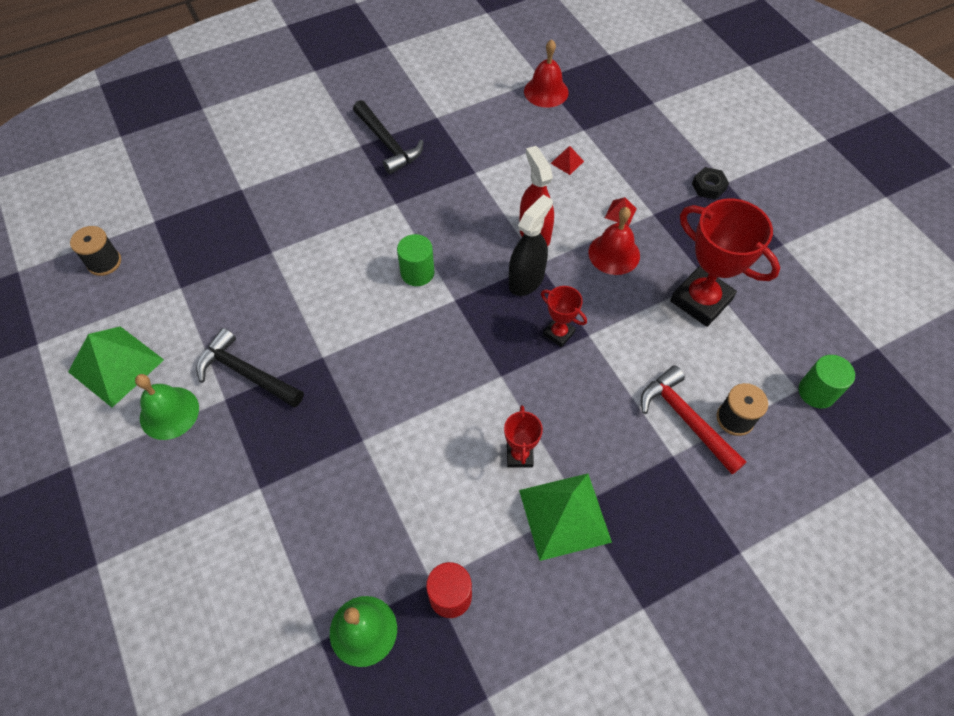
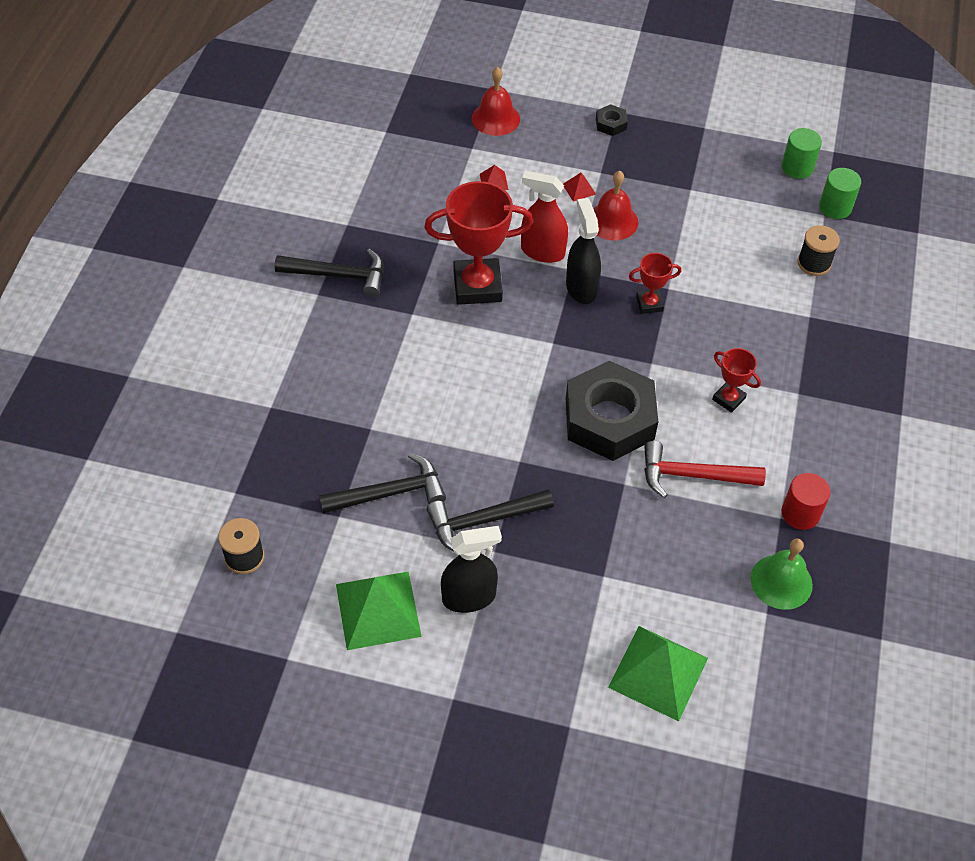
camera: 50 degrees left, 5 degrees down
(169, 413) = (469, 597): green bell -> black spray bottle
(224, 301) = (390, 493): none -> black hammer
(417, 273) = (501, 347): green cylinder -> green cylinder (797, 167)
(417, 386) = (609, 419): none -> black nut
(546, 91) = (403, 139): red bell -> red bell (495, 118)
(564, 515) = (799, 407): green pyramid -> green pyramid (658, 672)
(686, 419) = (789, 288): red hammer -> red hammer (693, 475)
(701, 300) = (704, 206): red trophy -> red trophy (477, 286)

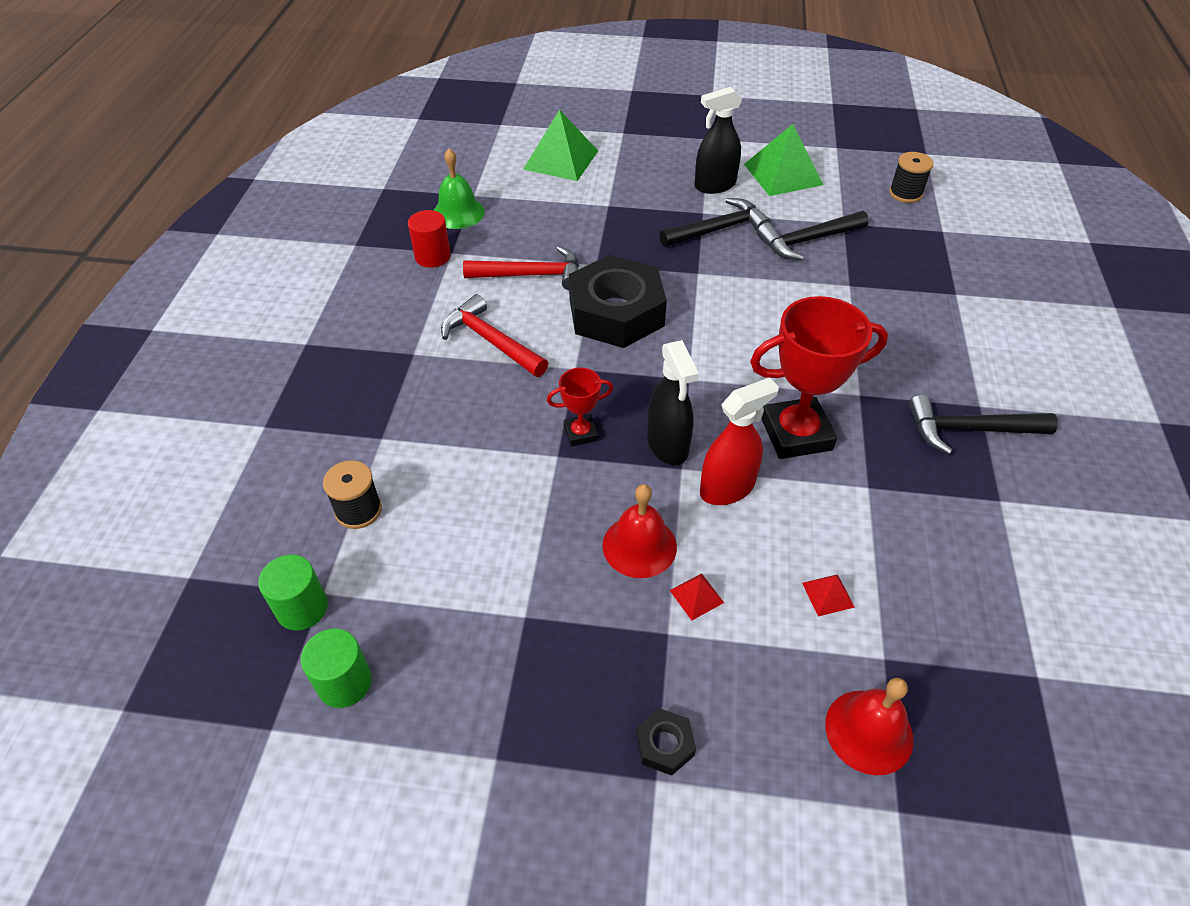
camera: 175 degrees right, 5 degrees down
(542, 251) = (727, 488): red spray bottle -> red spray bottle turned 45 degrees counterclockwise
(728, 399) = (491, 341): red trophy -> red hammer

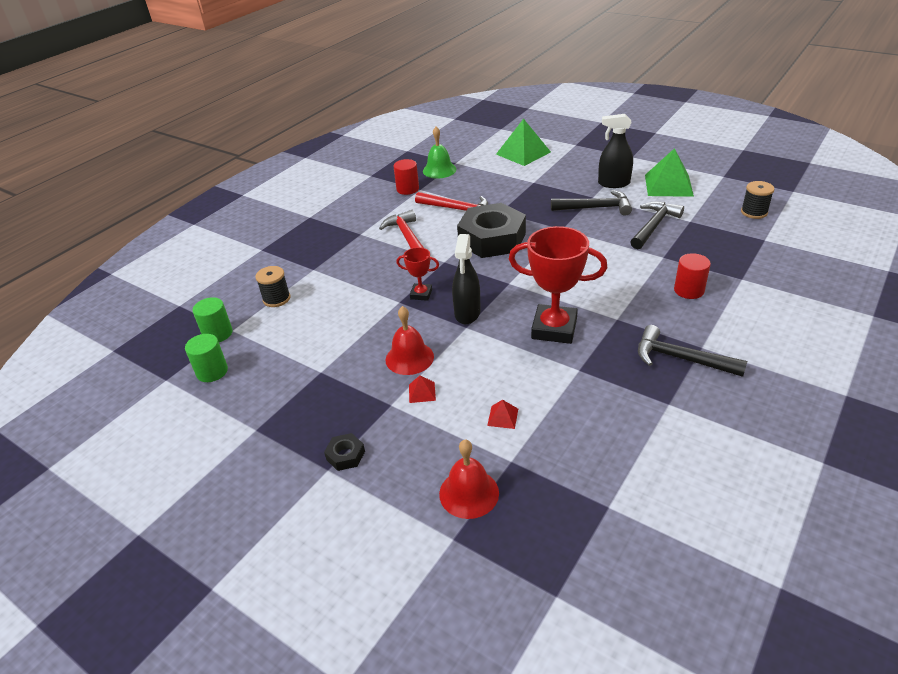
camera: 30 degrees right, 10 degrees down
(727, 488) = (485, 345): red spray bottle -> none
(807, 241) = (654, 226): black hammer -> black hammer turned 120 degrees clockwise
(911, 327) = (689, 290): none -> red cylinder

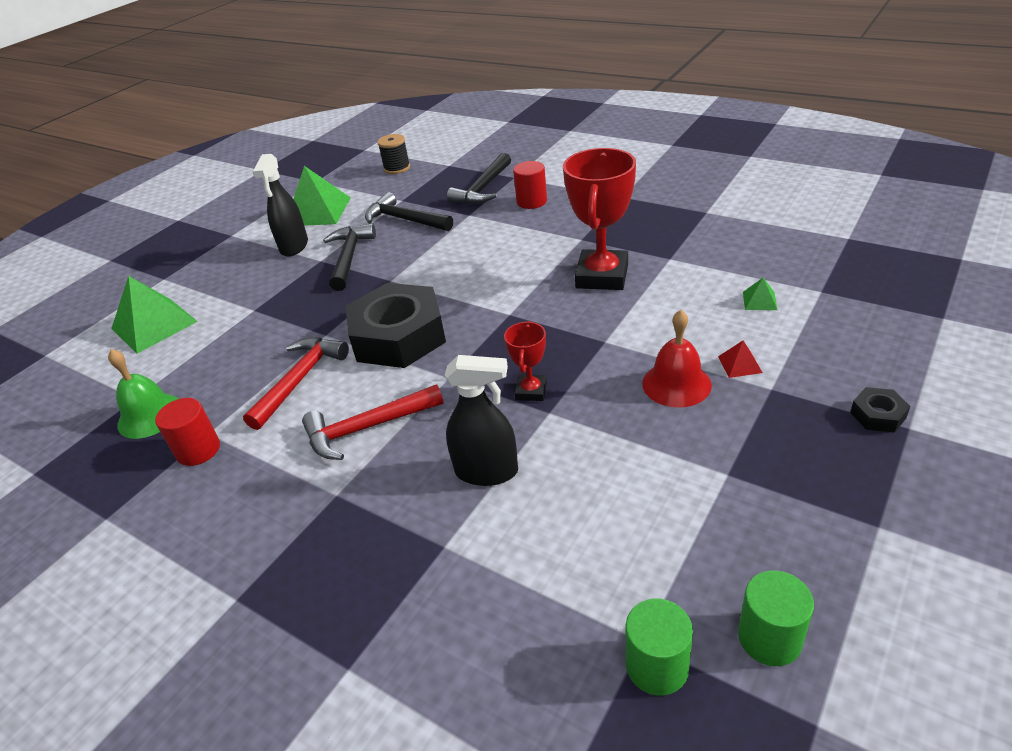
camera: 90 degrees left, 0 degrees up
(276, 299) = (538, 586): black spool -> none
(467, 313) = (575, 343): black spray bottle -> black spray bottle (487, 471)
(469, 493) = (879, 313): red bell -> none
(502, 417) = (759, 301): red pyramid -> green pyramid
(681, 358) = (641, 206): black hammer -> black hammer (483, 188)

